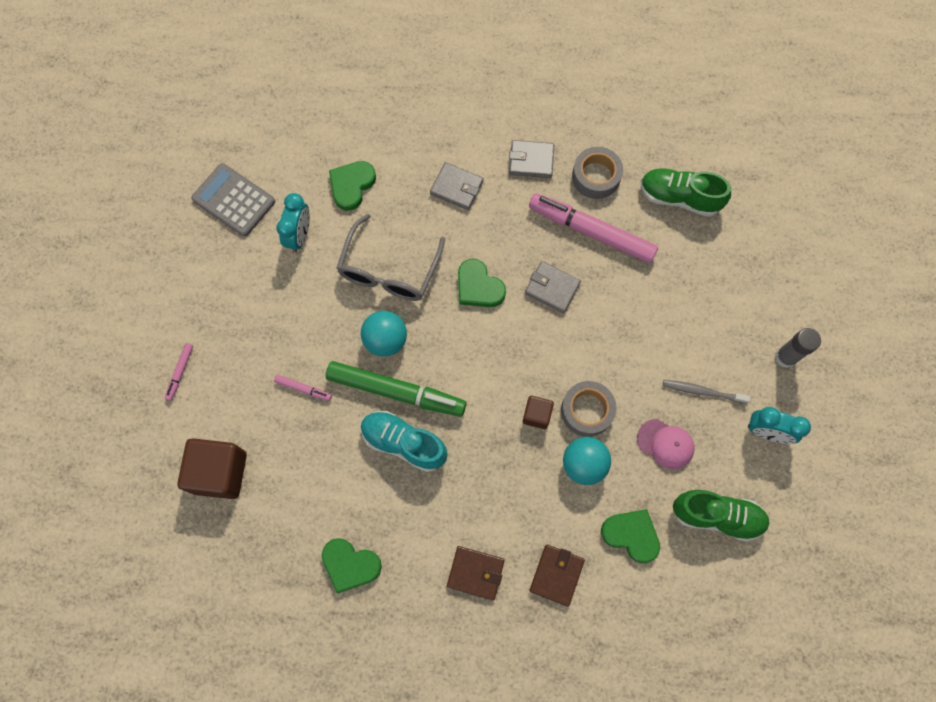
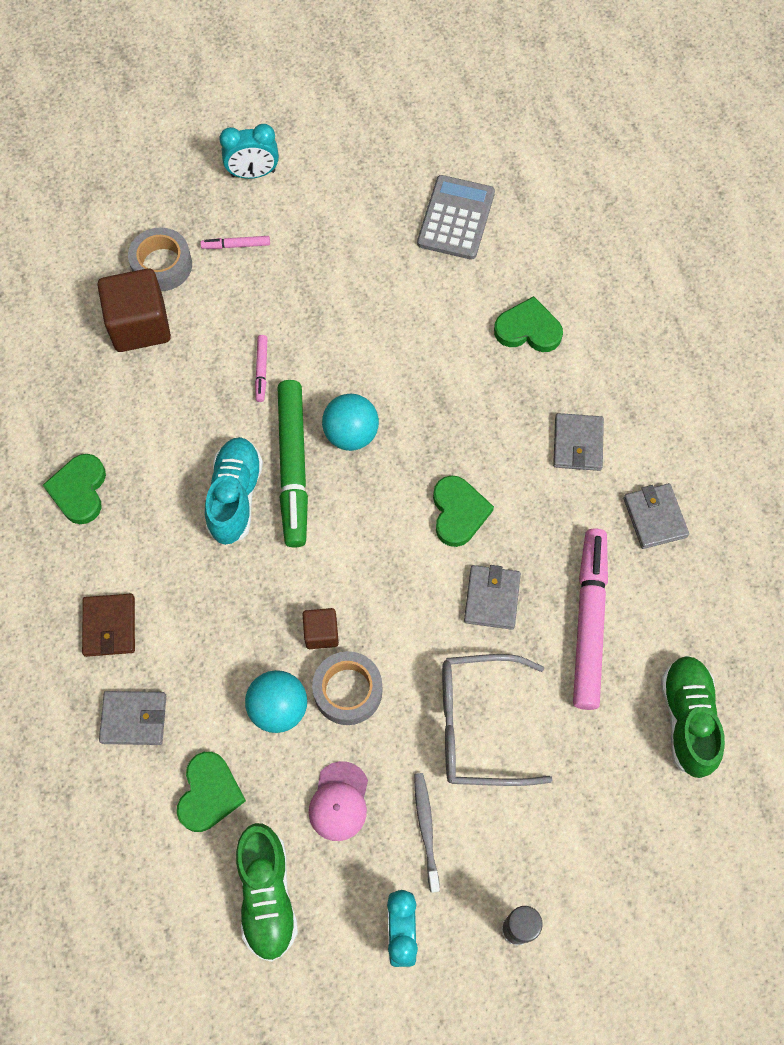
camera: 70 degrees right, 5 degrees down
(299, 235) = (442, 299): turquoise clock -> turquoise clock (253, 173)
(389, 270) = (438, 407): grey glasses -> grey glasses (477, 725)
(478, 287) = (458, 512): green heart -> green heart turned 150 degrees clockwise
(556, 575) = (134, 719): brown wallet -> grey wallet
(596, 177) = (669, 603): grey tape -> grey tape (162, 265)

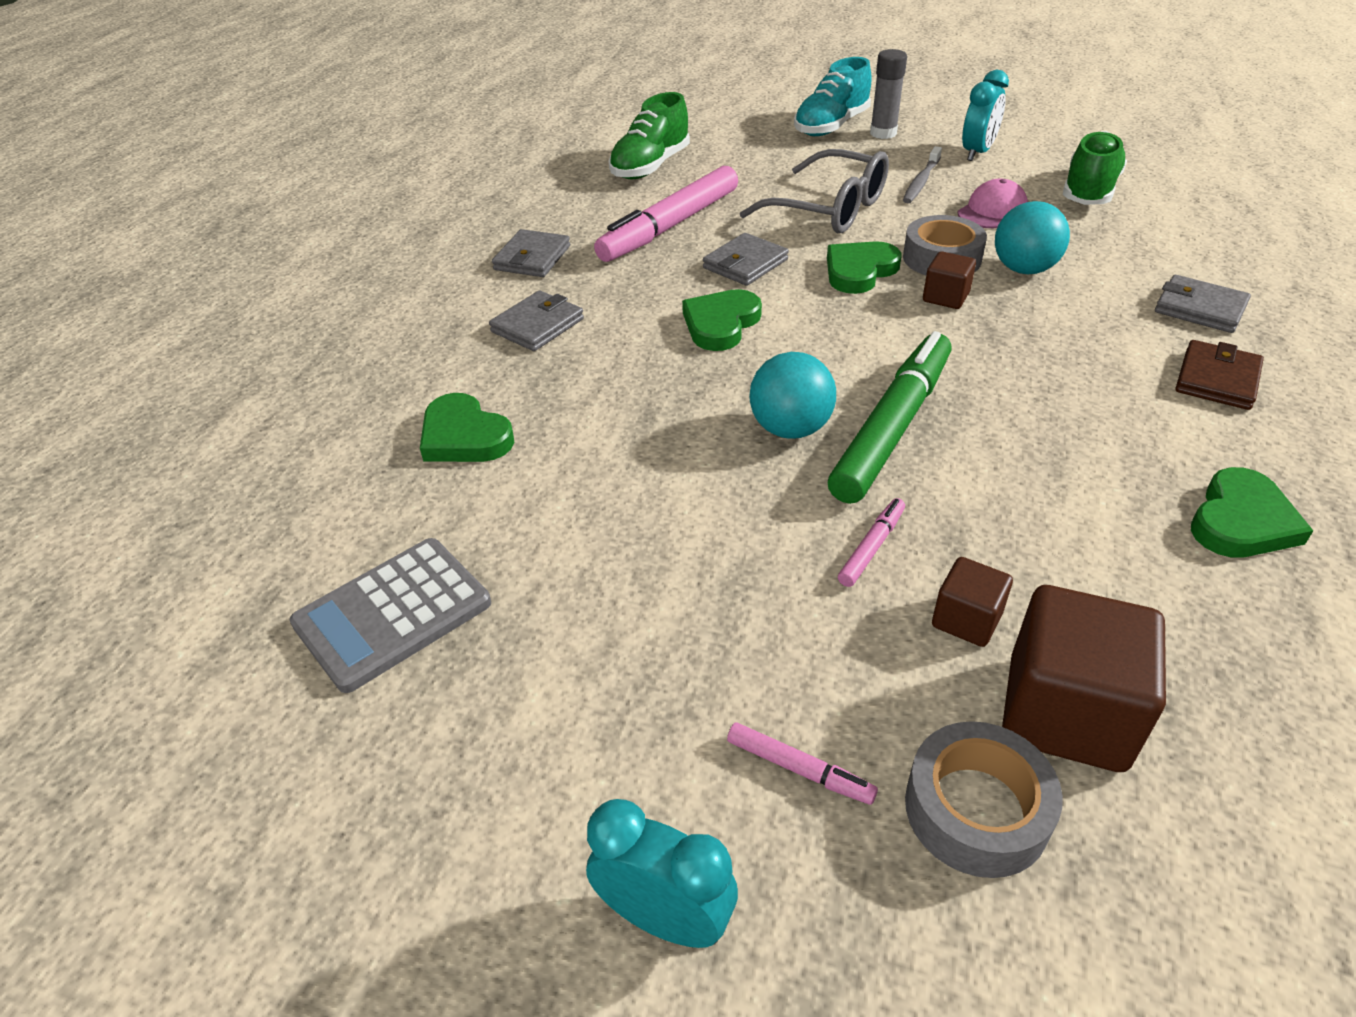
camera: 145 degrees left, 25 degrees down
(198, 351) = (966, 620): none -> brown cube
(209, 793) = (1125, 247): green heart -> green heart (859, 271)
(235, 497) = (991, 429): turquoise shoe -> turquoise shoe (831, 126)

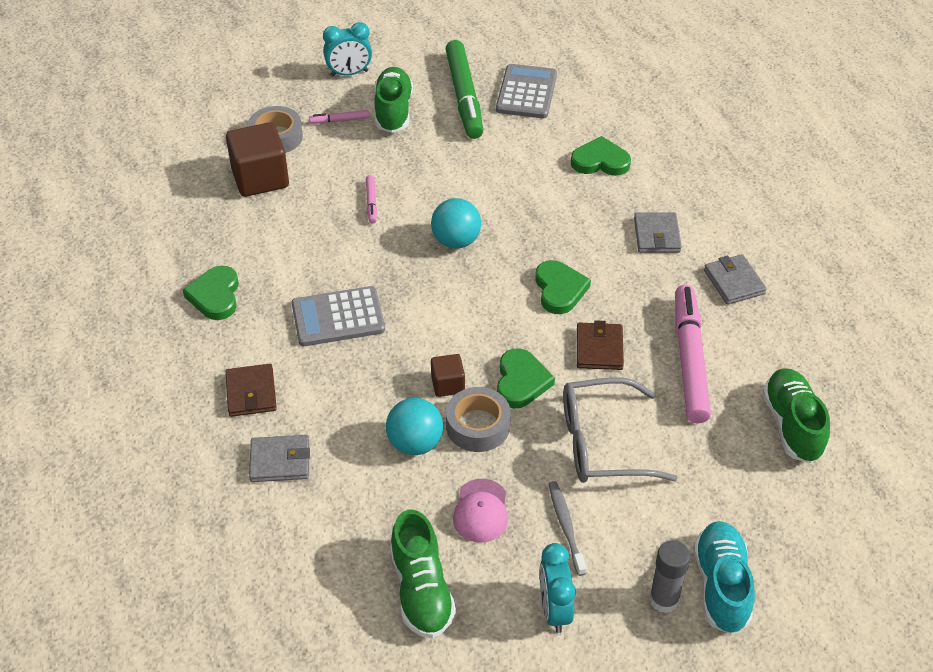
camera: 140 degrees right, 5 degrees up
(667, 723) = (393, 111): none -> green shoe
(745, 264) = (599, 349): grey wallet -> brown wallet
(892, 427) = (407, 267): green marker -> green marker (464, 97)
(966, 620) = (314, 192): brown cube -> none
(1042, 411) = (338, 317): none -> grey calculator

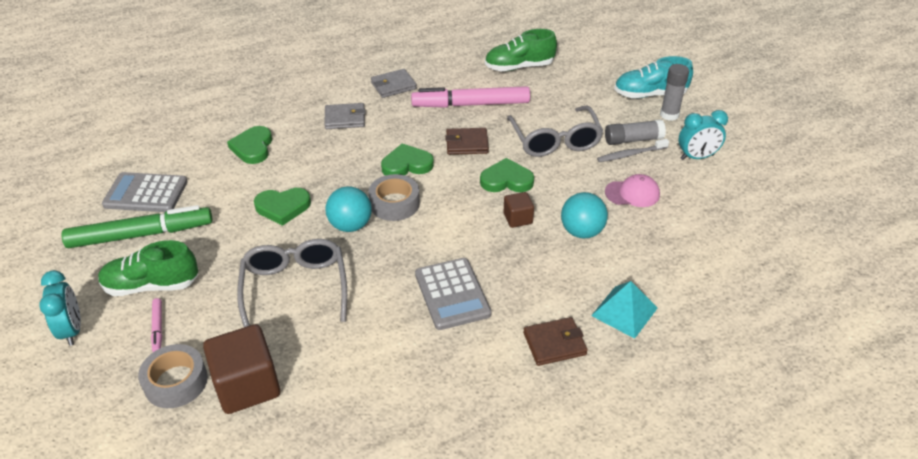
camera: 95 degrees left, 5 degrees down
(215, 296) = (433, 395): green heart -> green heart (283, 207)
(280, 461) = (624, 311): grey wallet -> turquoise pyramid
(371, 202) = (295, 288): pink marker -> grey glasses
(421, 590) = (710, 217): green shoe -> none
(478, 426) = (555, 200): grey tape -> grey tape (394, 203)
(600, 536) = (633, 140): none -> grey glue stick

